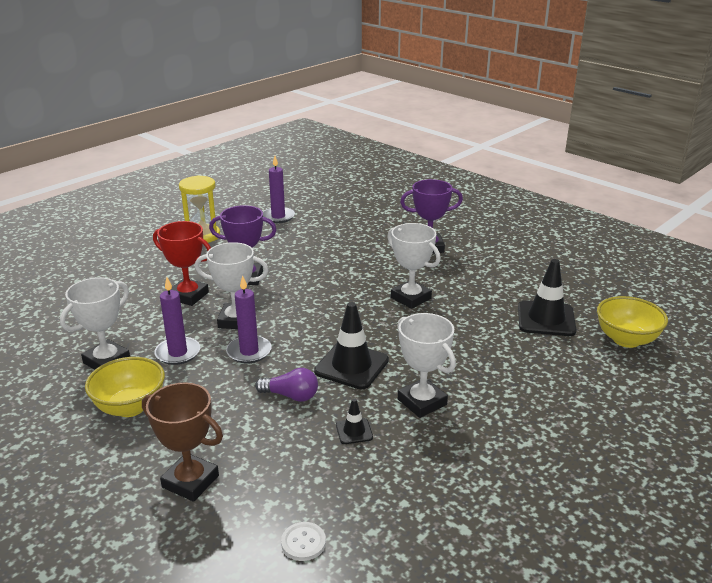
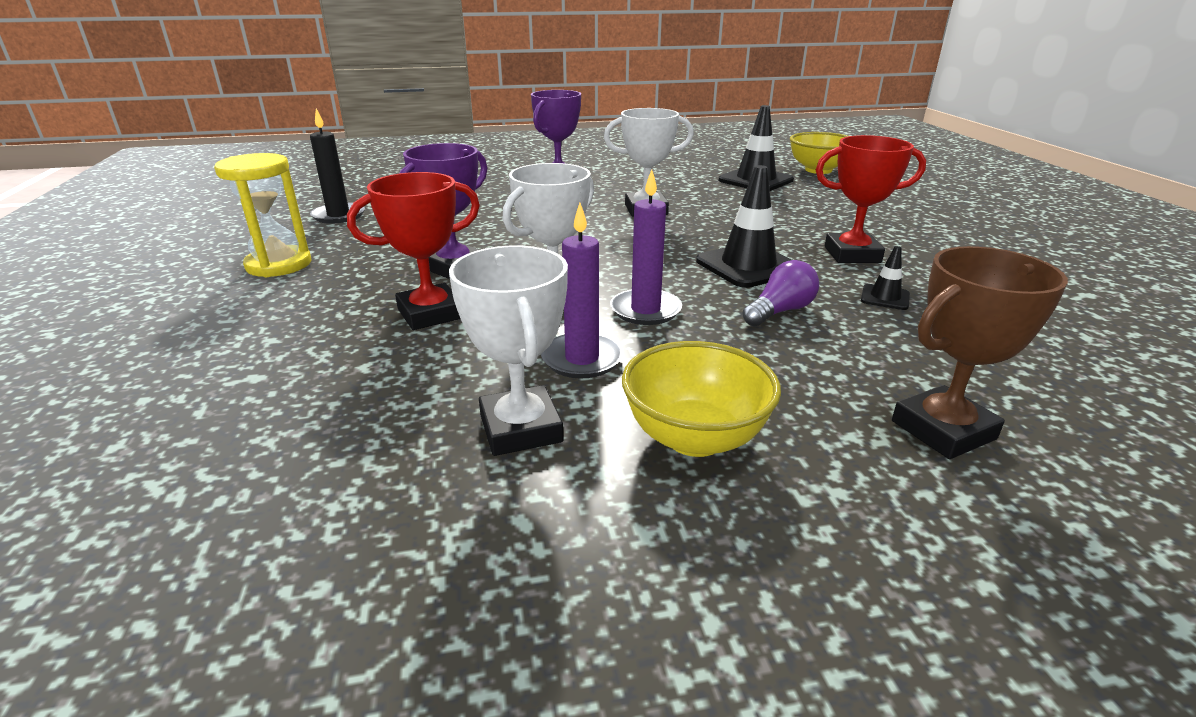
camera: 55 degrees left, 0 degrees up
(278, 217) = (338, 215): purple candle -> black candle
(303, 542) = (1106, 381): white button -> none
(422, 402) = (852, 255): white trophy -> red trophy

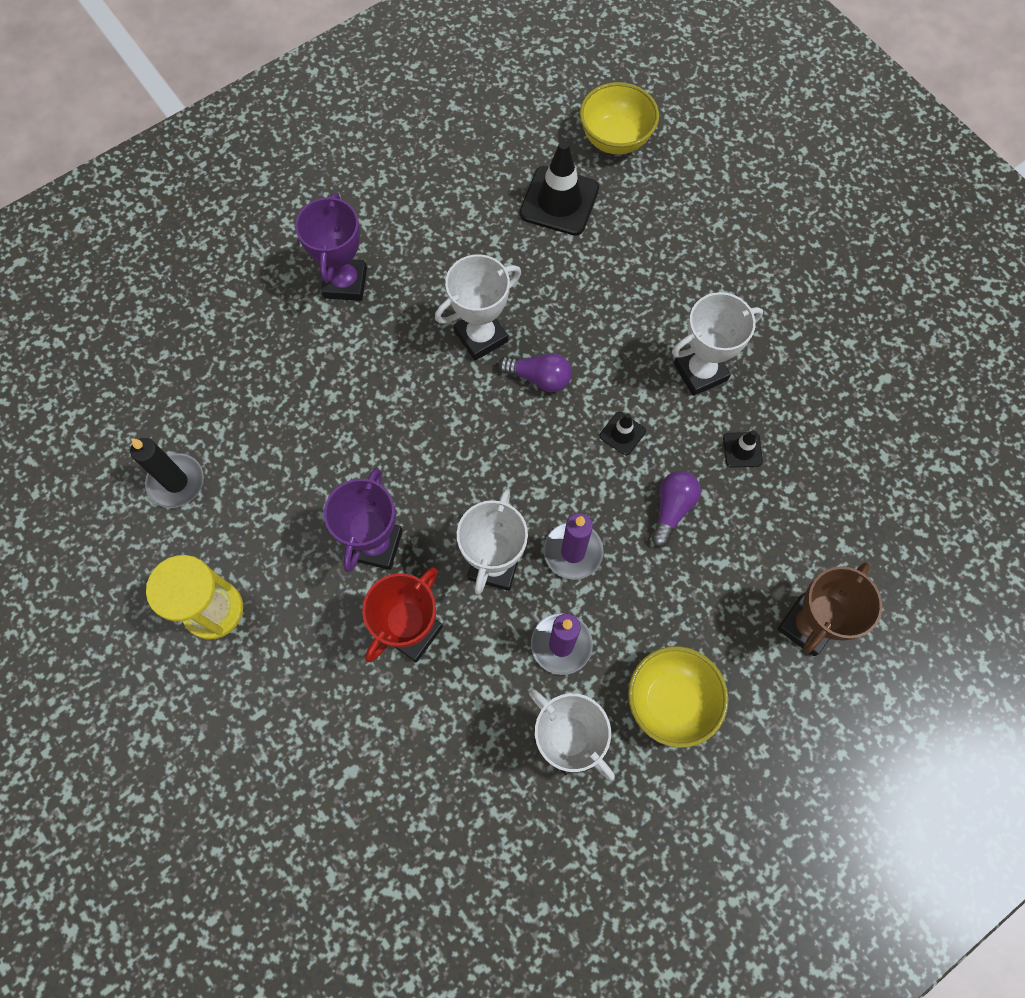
camera: 25 degrees left, 40 degrees up
(683, 231) = (539, 378): none -> purple light bulb
(748, 266) = (622, 433): black traffic cone -> black traffic cone, size x0.49
(852, 255) = (700, 372): red trophy -> white trophy

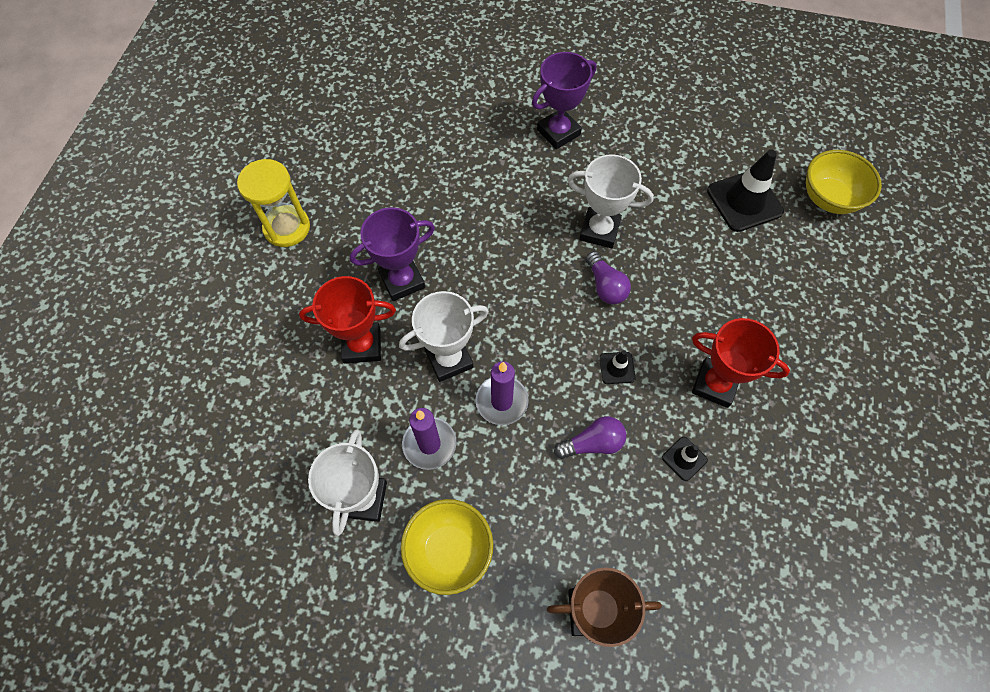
camera: 50 degrees right, 5 degrees down
(176, 482) = (349, 149): black candle -> none
(700, 372) = (714, 384): white trophy -> red trophy

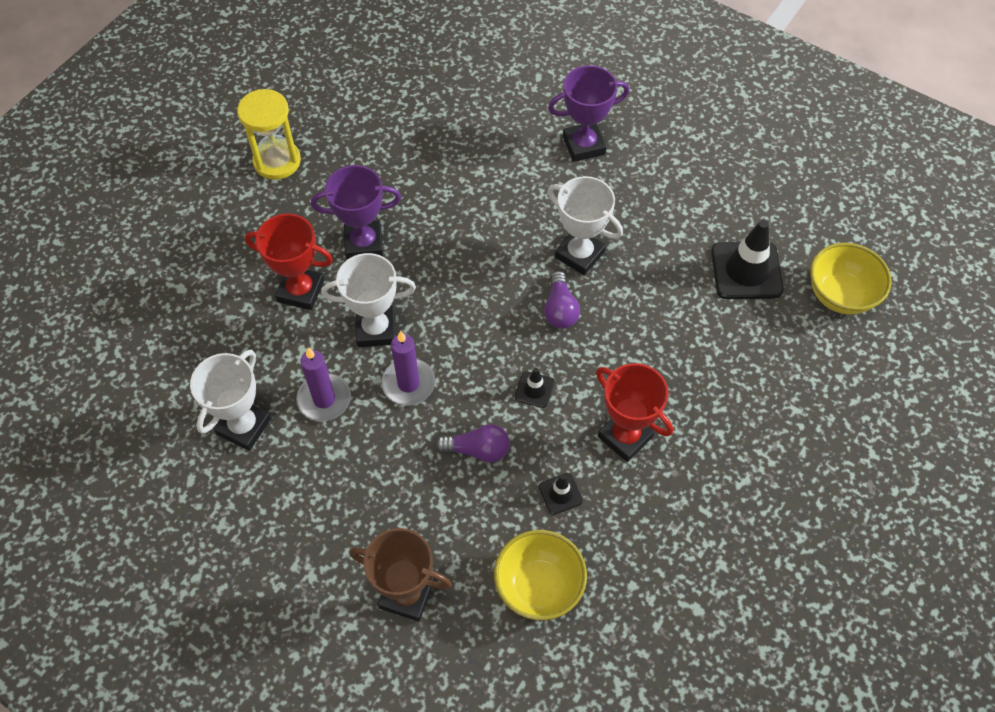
camera: 20 degrees right, 5 degrees down
(449, 550) = (301, 497): yellow bowl -> yellow bowl (539, 586)

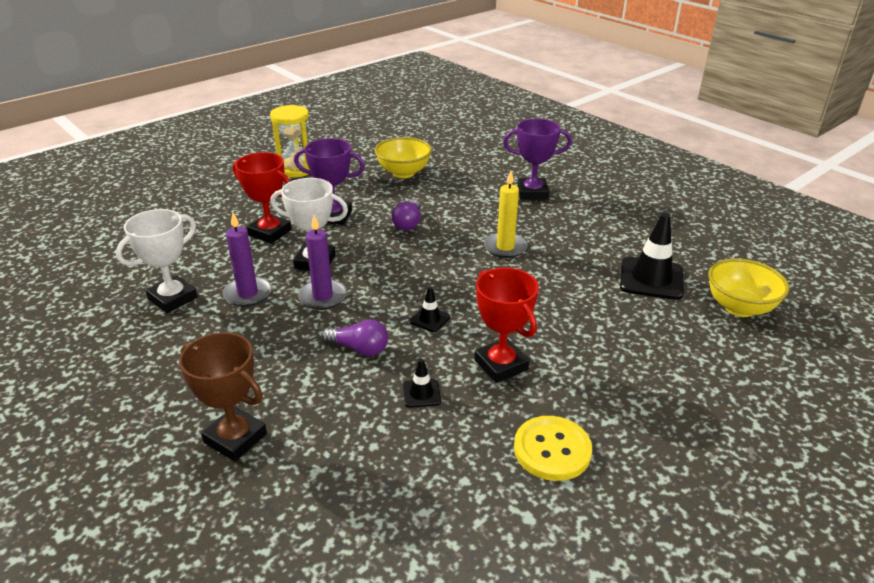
camera: 15 degrees right, 25 degrees down
(539, 586) = (367, 460): yellow bowl -> yellow bowl (403, 173)
(560, 309) = (474, 275): purple light bulb -> purple light bulb (408, 223)
(579, 254) = (505, 247): white trophy -> yellow candle
(699, 530) = (552, 450): none -> yellow button

